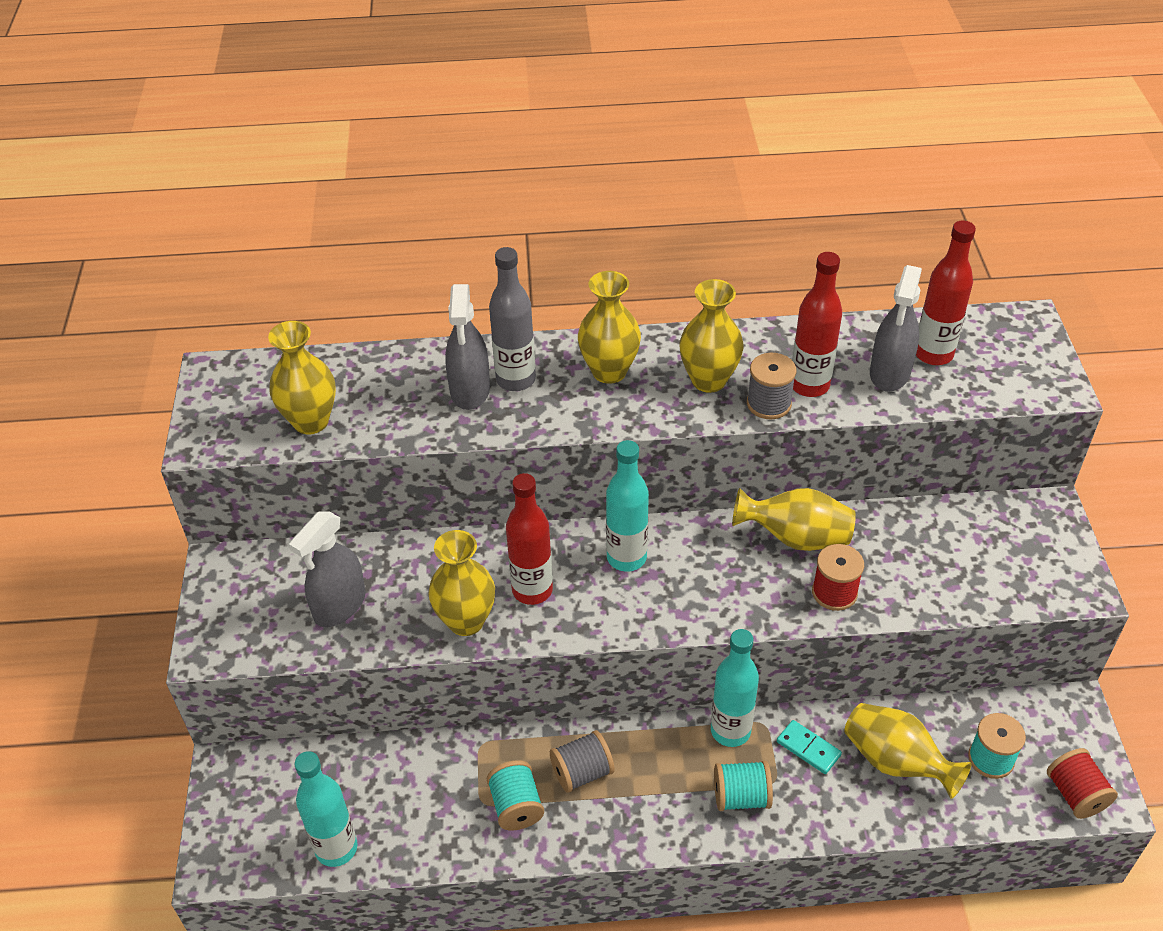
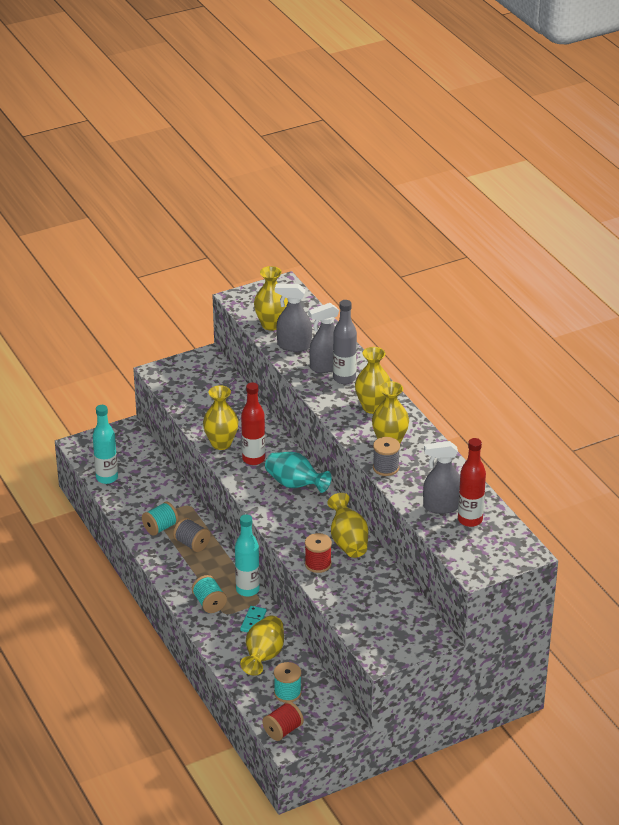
camera: 65 degrees right, 10 degrees down
(339, 606) = (206, 401): grey spray bottle -> grey spray bottle (294, 345)
(626, 557) = (295, 485): turquoise bottle -> turquoise vase
(809, 385) = (410, 479): red bottle -> none

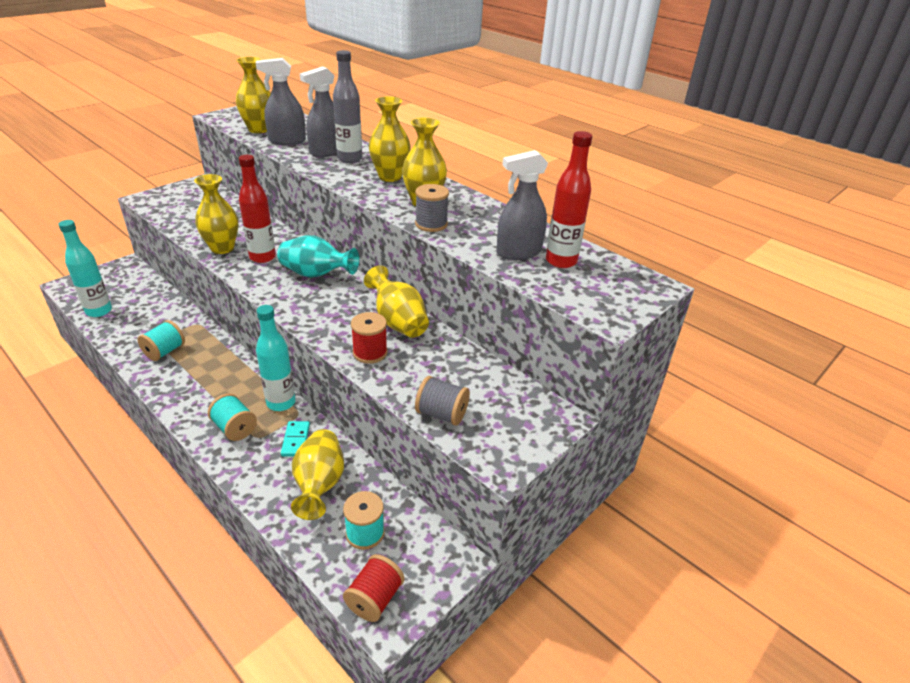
camera: 20 degrees left, 0 degrees up
(192, 544) = (205, 363): grey spool -> grey spool (442, 414)

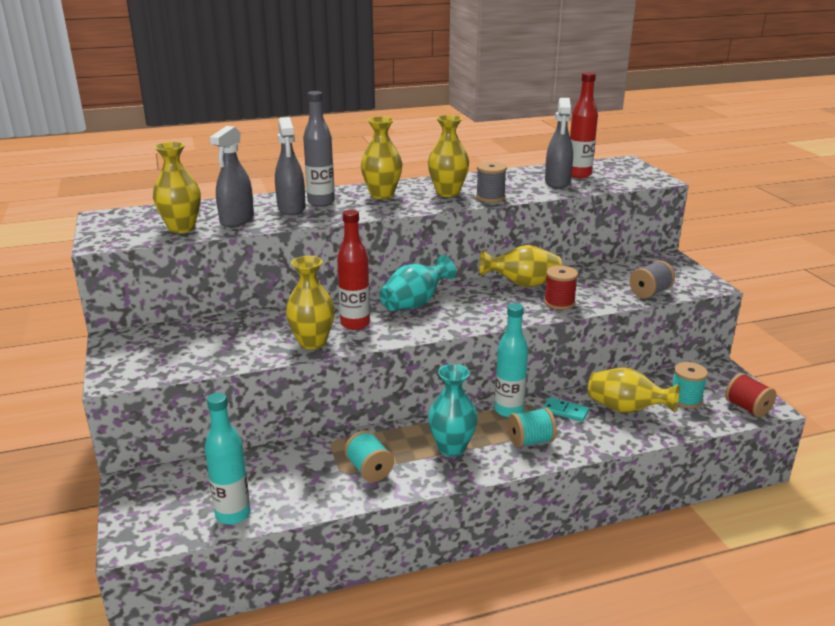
camera: 60 degrees left, 10 degrees down
(208, 384) = (452, 448): none -> turquoise vase

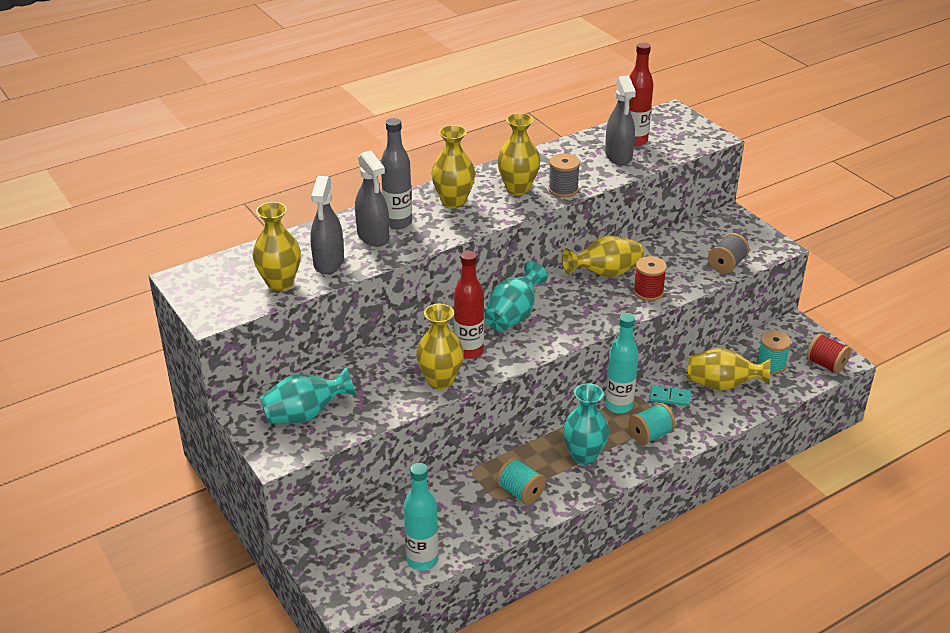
camera: 15 degrees left, 10 degrees up
(167, 350) = (305, 415): none -> turquoise vase

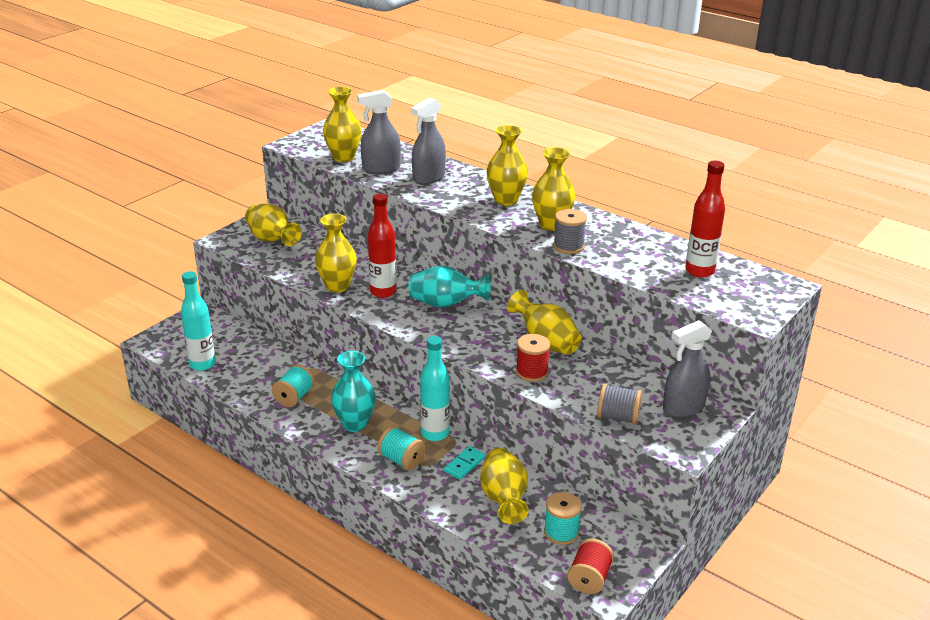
camera: 70 degrees right, 5 degrees down
(305, 415) = (272, 240): turquoise vase -> yellow vase
(398, 222) = (456, 183): grey bottle -> none
(618, 156) = (659, 266): grey spray bottle -> grey spray bottle (683, 407)
(670, 397) = (464, 464): turquoise domino -> turquoise domino turned 45 degrees clockwise

